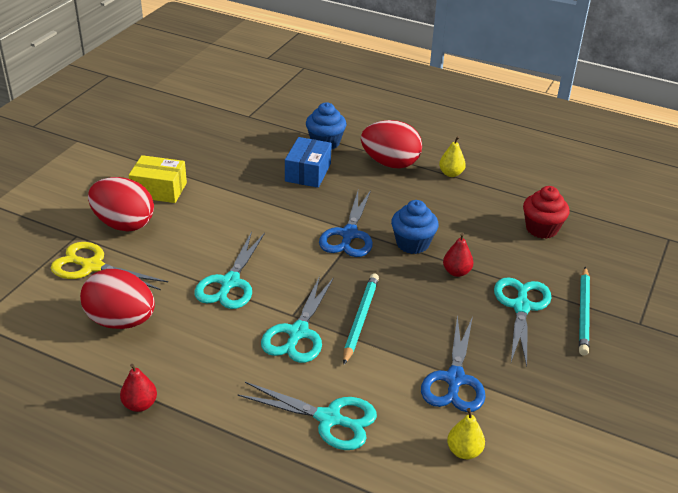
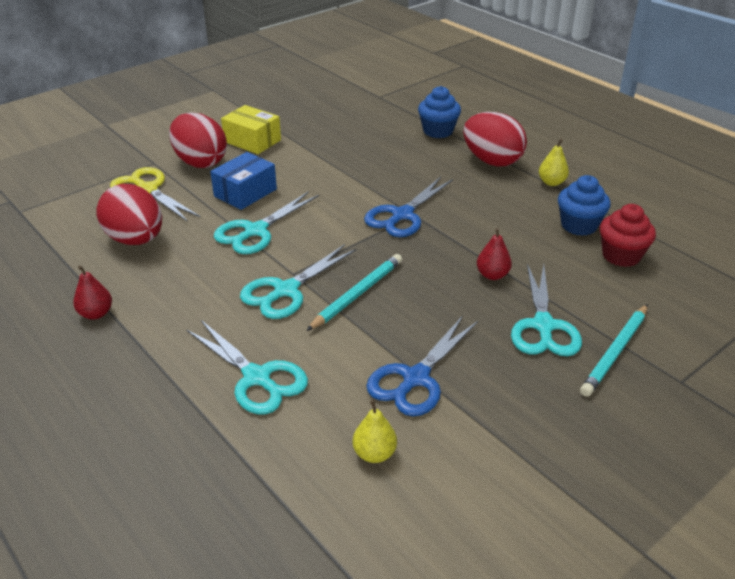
camera: 25 degrees right, 0 degrees up
(308, 172) = (401, 153): blue box -> blue box (245, 193)
(412, 243) = (463, 238): blue cupcake -> blue cupcake (579, 225)
(521, 306) = (543, 326): turquoise scissors -> turquoise scissors turned 150 degrees clockwise

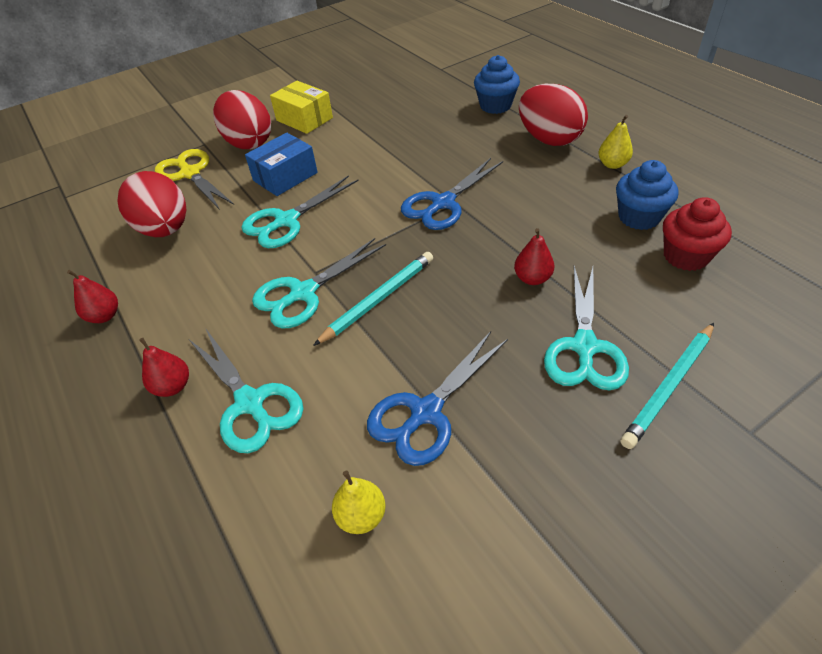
camera: 10 degrees right, 10 degrees up
(181, 368) = (173, 386): none -> red pear

